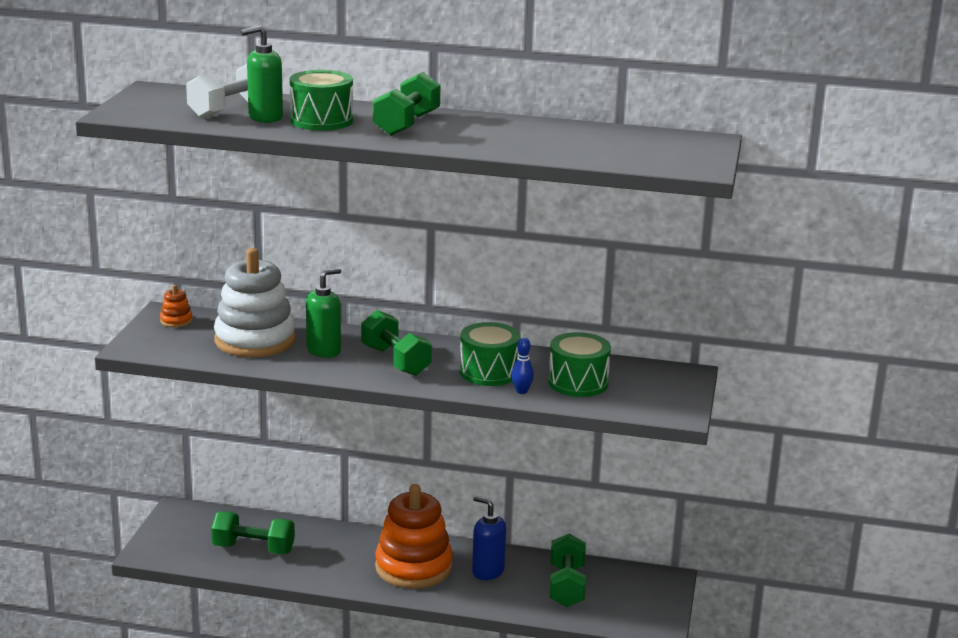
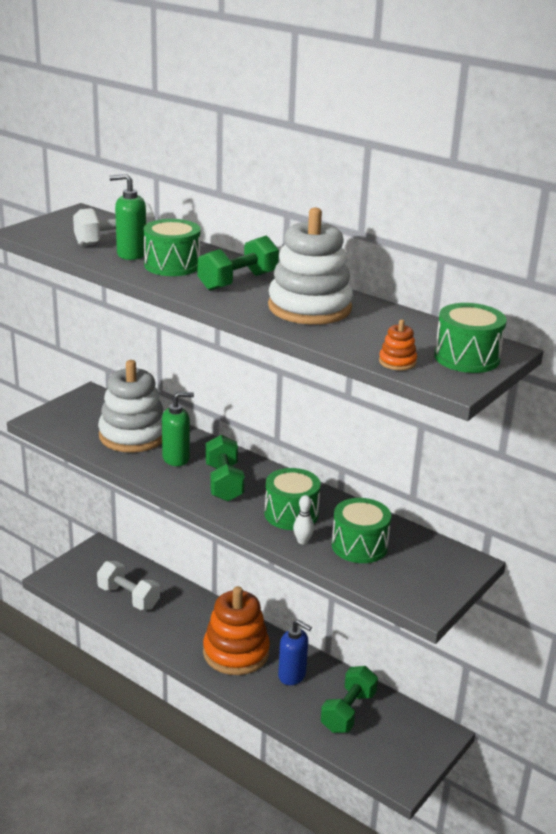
camera: 25 degrees right, 5 degrees up
(176, 321) = (91, 403): orange stacking toy -> orange stacking toy (397, 362)
(253, 549) = (128, 597): green dumbbell -> white dumbbell
(487, 571) = (292, 675): blue soap dispenser -> blue soap dispenser turned 150 degrees clockwise
(503, 134) = (309, 307): none -> white stacking toy
(521, 391) = (302, 541): blue bowling pin -> white bowling pin
(688, 149) = (467, 357): none -> green drum

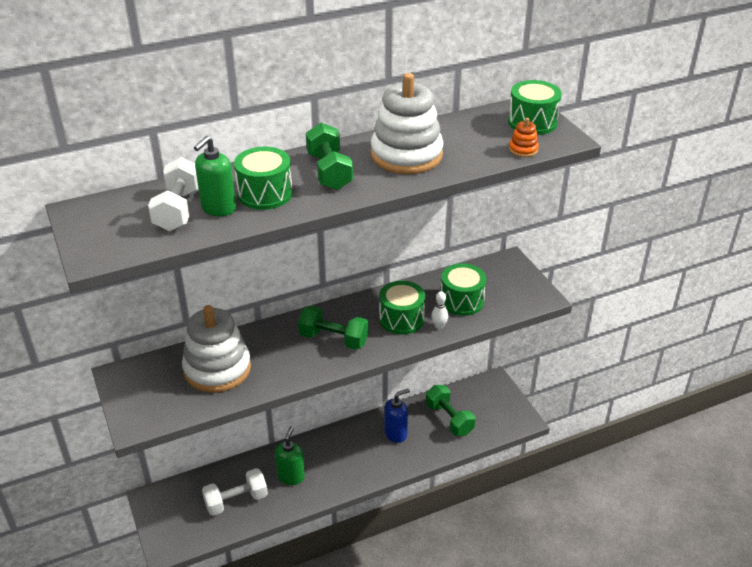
camera: 60 degrees left, 10 degrees up
(176, 458) = (276, 354): green soap dispenser -> green soap dispenser (291, 476)
(236, 652) = (350, 456): orange stacking toy -> none

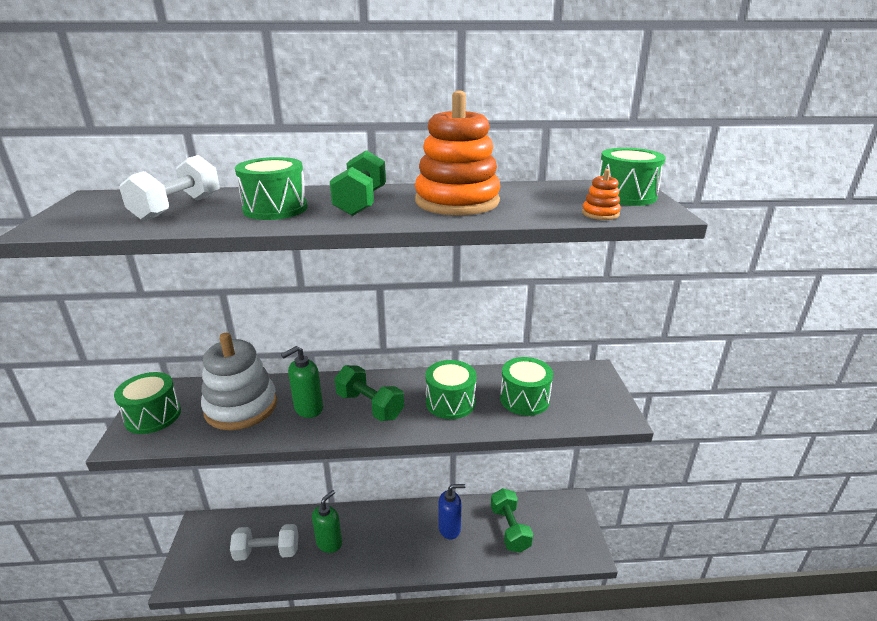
camera: 20 degrees right, 10 degrees down
(140, 397) = (153, 416): none -> green drum
(218, 208) = (215, 212): green soap dispenser -> green soap dispenser (308, 408)
(406, 155) = (457, 201): white stacking toy -> orange stacking toy
(439, 326) = (486, 419): white bowling pin -> none

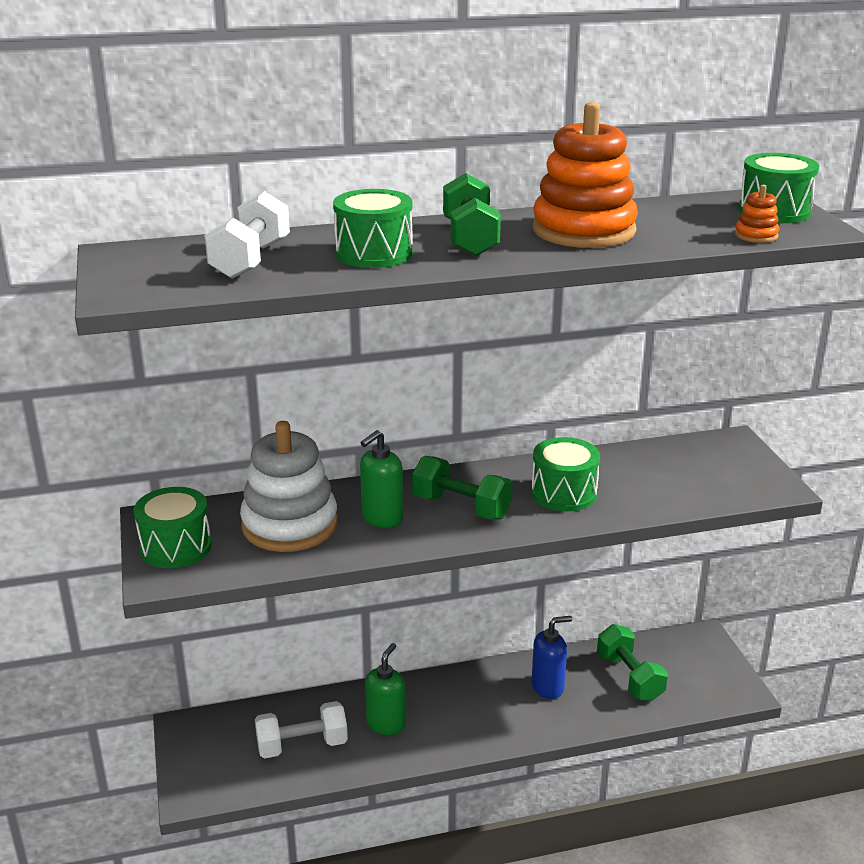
camera: 10 degrees left, 0 degrees up
(524, 399) = (656, 480): green drum -> none

